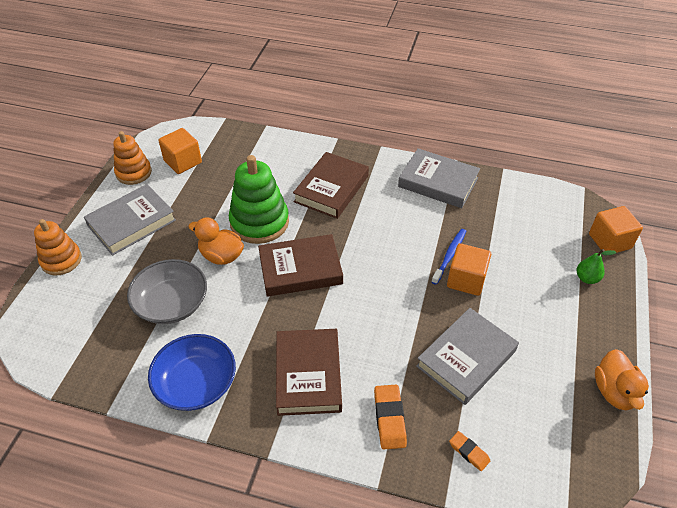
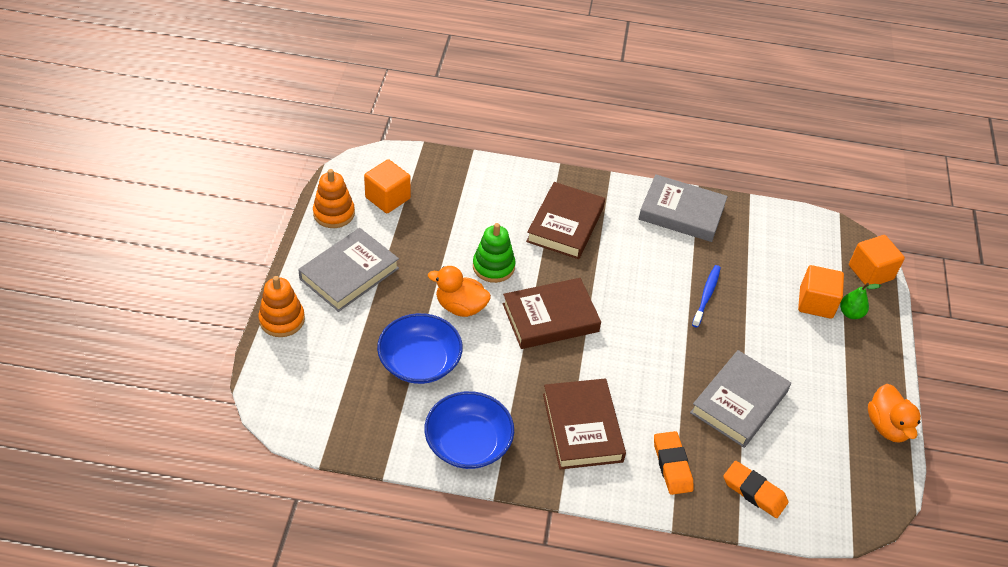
camera: 10 degrees left, 0 degrees up
(171, 303) = (420, 361): grey bowl -> blue bowl
(259, 222) = (493, 267): green stacking toy -> green stacking toy, size x0.64
(466, 280) = (727, 321): orange cube -> orange cube (816, 303)
(469, 452) = (754, 492): orange eraser -> orange eraser, size x1.59

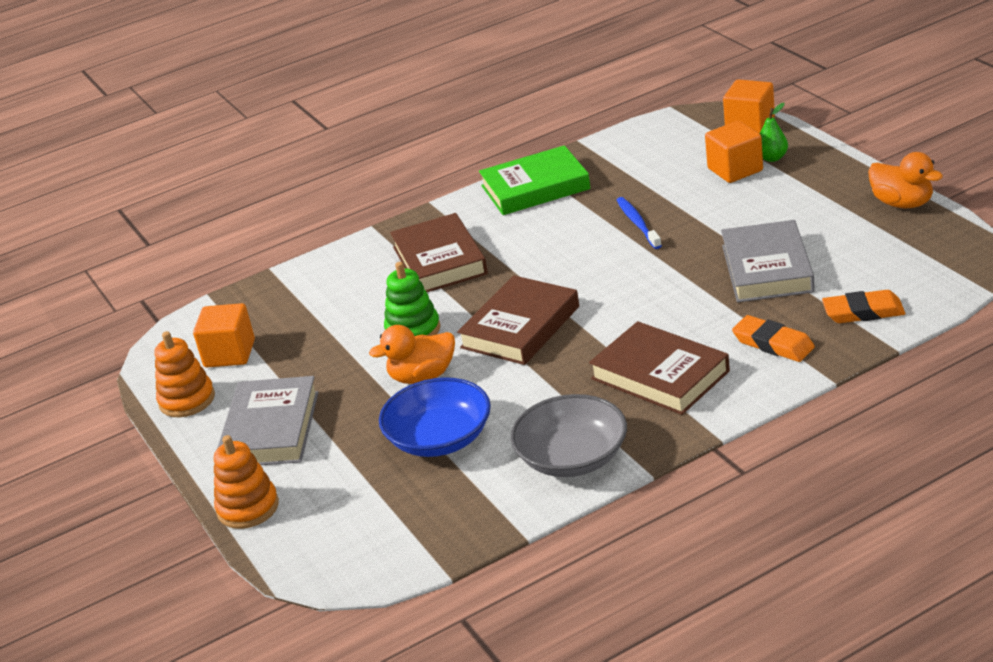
camera: 30 degrees left, 15 degrees down
(468, 443) = (572, 457): blue bowl -> grey bowl
(681, 212) = (535, 187): grey book -> green book

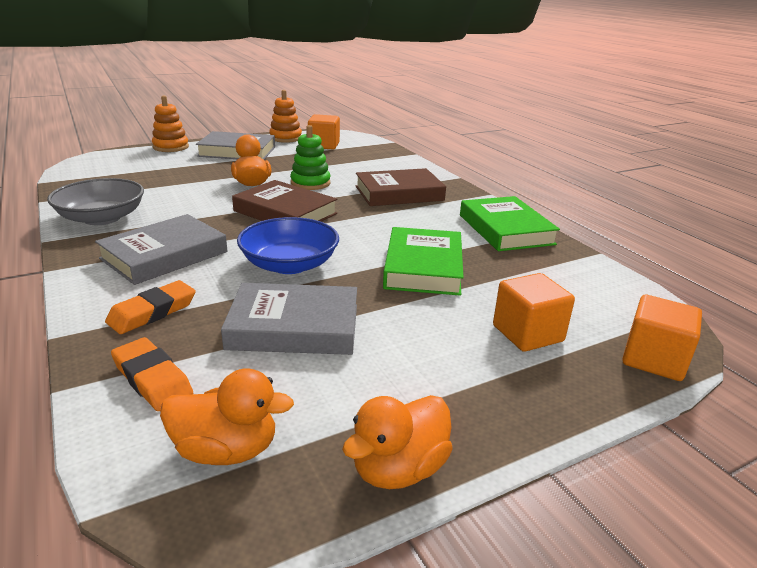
camera: 85 degrees right, 5 degrees down
(440, 438) = (176, 185): blue bowl -> blue bowl (289, 264)
(637, 223) = (423, 267): blue toothbrush -> green book
(660, 375) = (164, 255): brown book -> grey book
(772, 158) = (557, 365): green pear -> none
(863, 312) = (152, 379): orange eraser -> orange eraser turned 45 degrees counterclockwise
(917, 262) = (226, 450): none -> orange duck

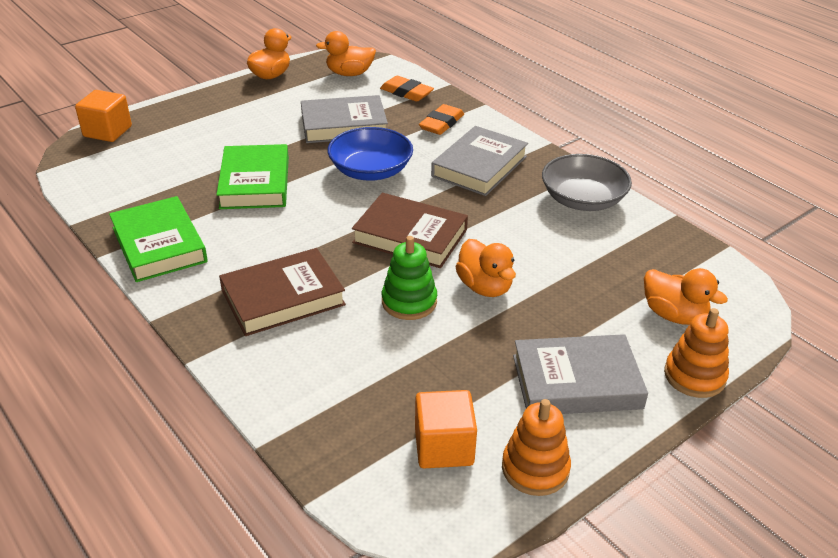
camera: 170 degrees right, 10 degrees up
(143, 162) = (674, 315): none -> orange duck
(527, 333) = (185, 138): orange cube -> none

